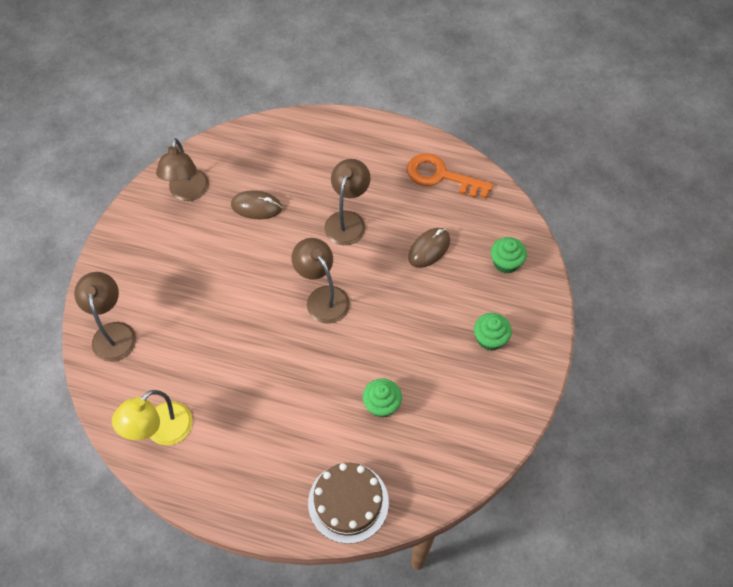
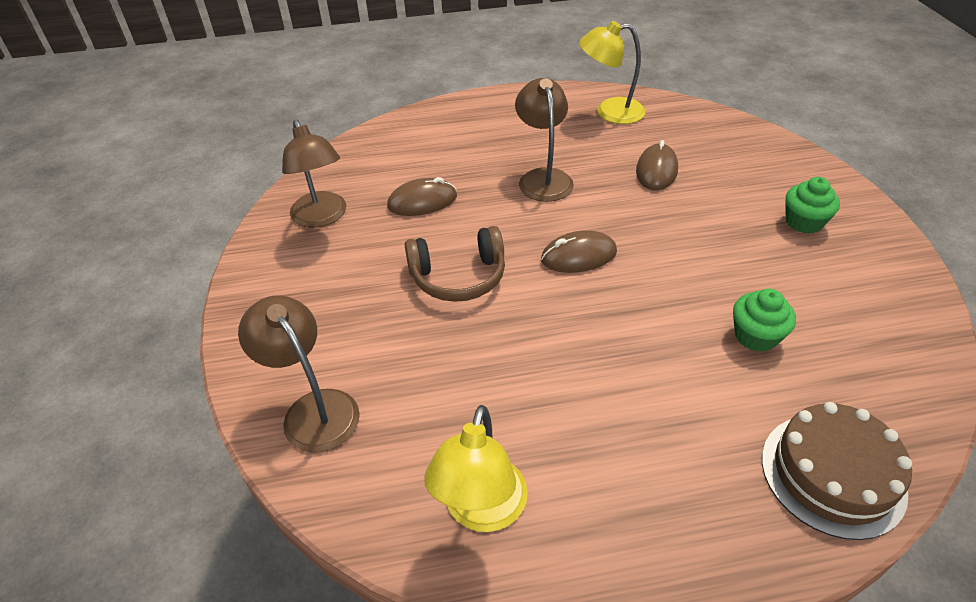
camera: 25 degrees left, 15 degrees down
(241, 279) = (458, 276): none -> brown headphones
(323, 297) = (578, 256): brown lamp -> brown mouse
(441, 176) = (609, 112): orange key -> yellow lamp
(506, 262) = (747, 154): green cupcake -> none

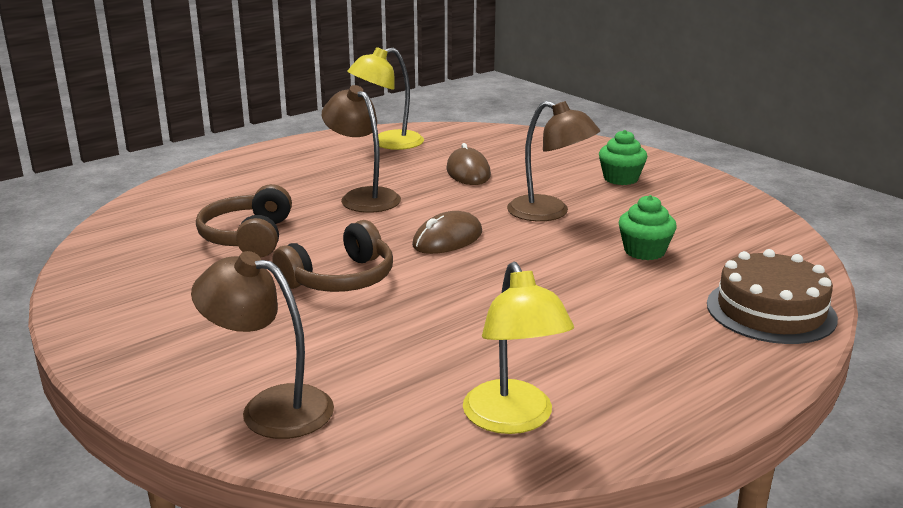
camera: 30 degrees left, 20 degrees down
(322, 217) = (139, 272): brown lamp -> brown lamp (549, 213)
(422, 201) = (249, 237): brown mouse -> brown headphones

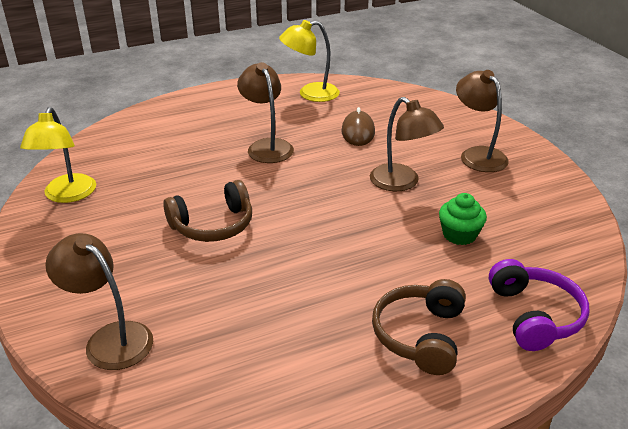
camera: 15 degrees right, 10 degrees up
(249, 237) = (167, 174): brown headphones -> brown headphones (420, 335)
(447, 239) = (310, 198): brown mouse -> none
(513, 419) = (274, 386): yellow lamp -> yellow lamp (67, 195)
(620, 178) = (478, 155): green cupcake -> brown lamp
(770, 311) = (534, 316): brown cake -> purple headphones

